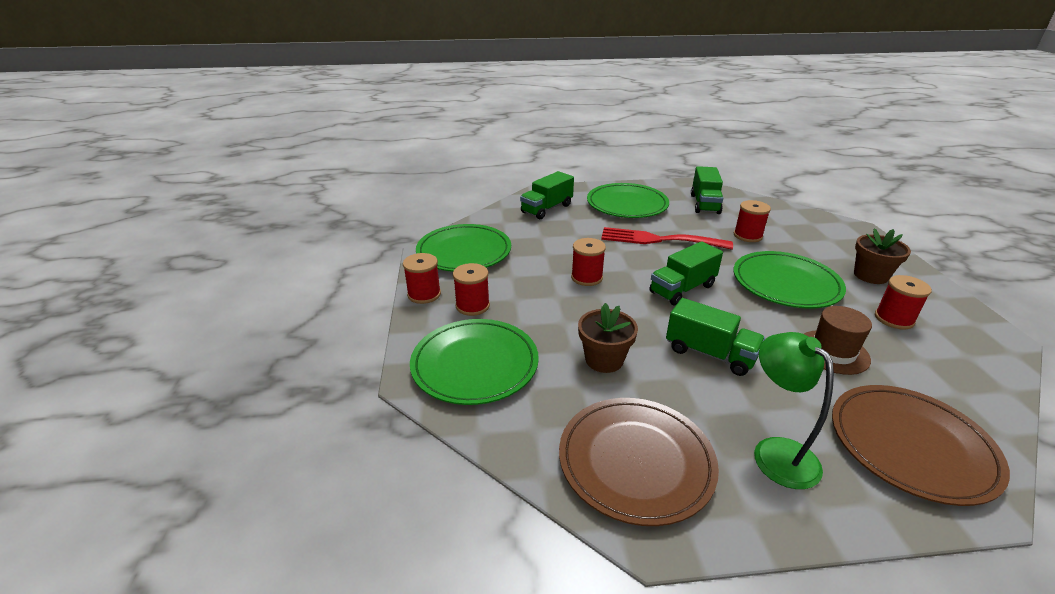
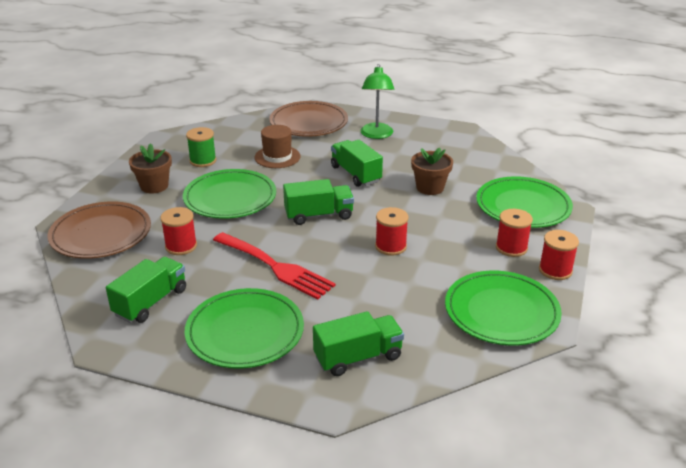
camera: 155 degrees left, 0 degrees up
(635, 461) = (451, 147): brown plate -> brown plate (101, 234)
(894, 319) = (203, 161): red spool -> green spool

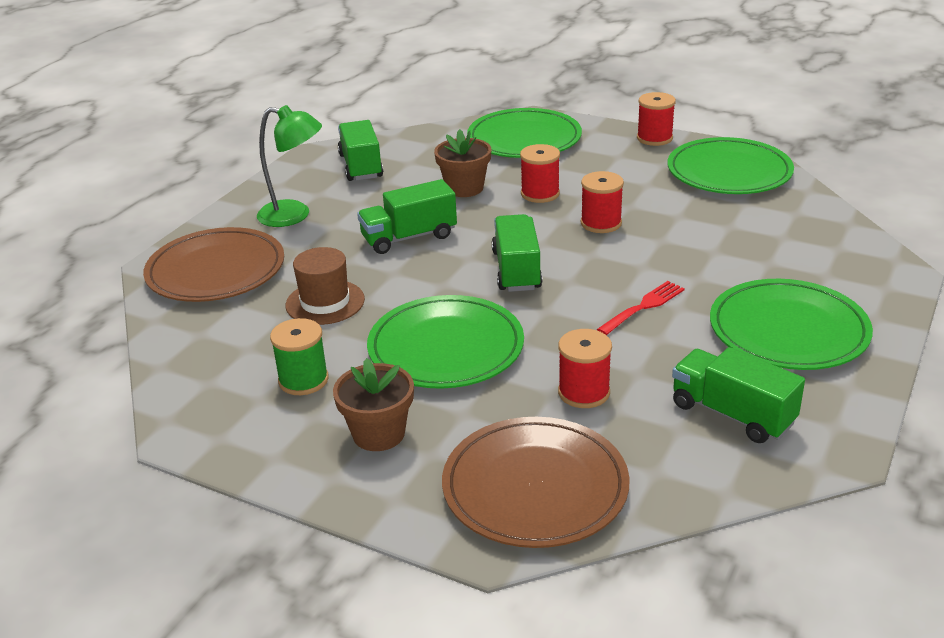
camera: 80 degrees left, 0 degrees up
(276, 267) = (644, 306): red fork -> red fork, size x0.56
(358, 357) = (820, 255): green truck -> green truck (361, 166)
(511, 248) = (610, 154): red spool -> red spool (540, 194)

